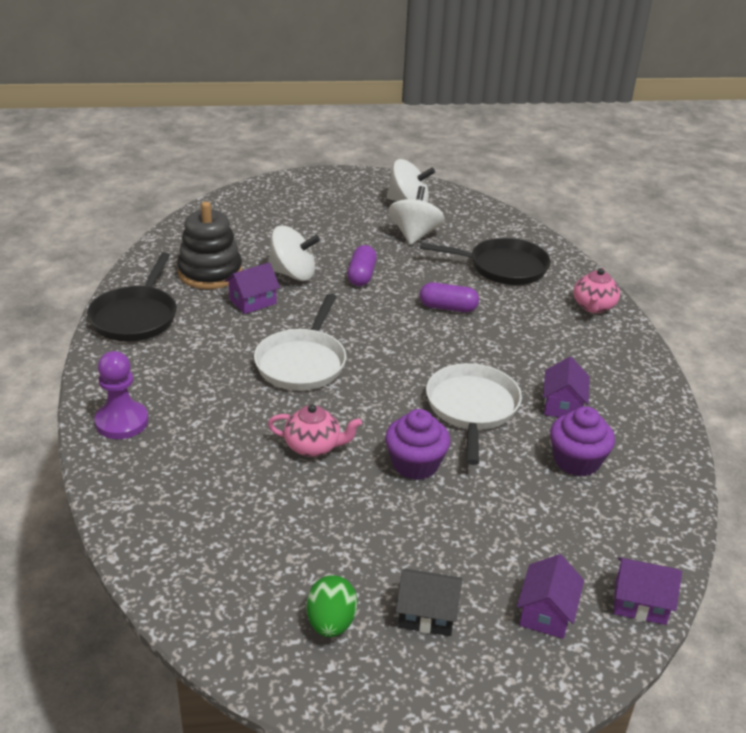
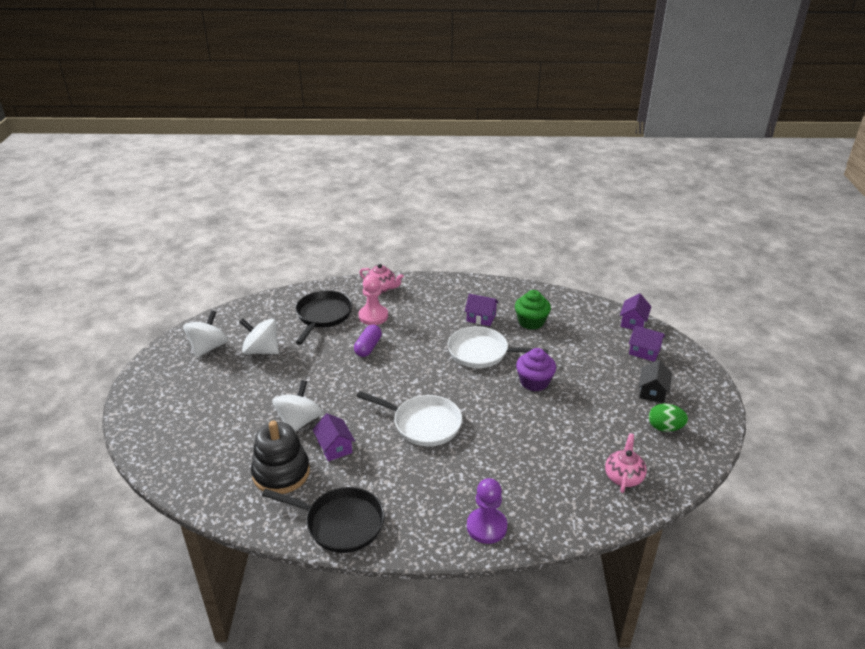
camera: 80 degrees left, 0 degrees up
(314, 447) = (517, 424): pink teapot -> pink teapot (623, 477)
(361, 275) = (313, 384): purple capsule -> none
(520, 306) = (373, 316): none -> pink pawn
(577, 461) = (531, 322): purple cupcake -> green cupcake

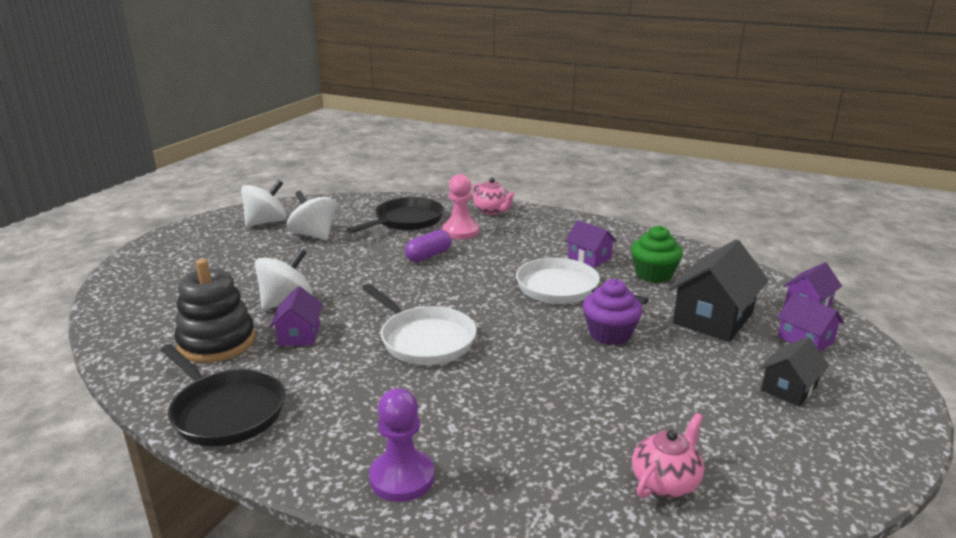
camera: 25 degrees right, 10 degrees down
(586, 350) = (713, 318): none -> black house
(665, 428) = (782, 438): green egg -> none

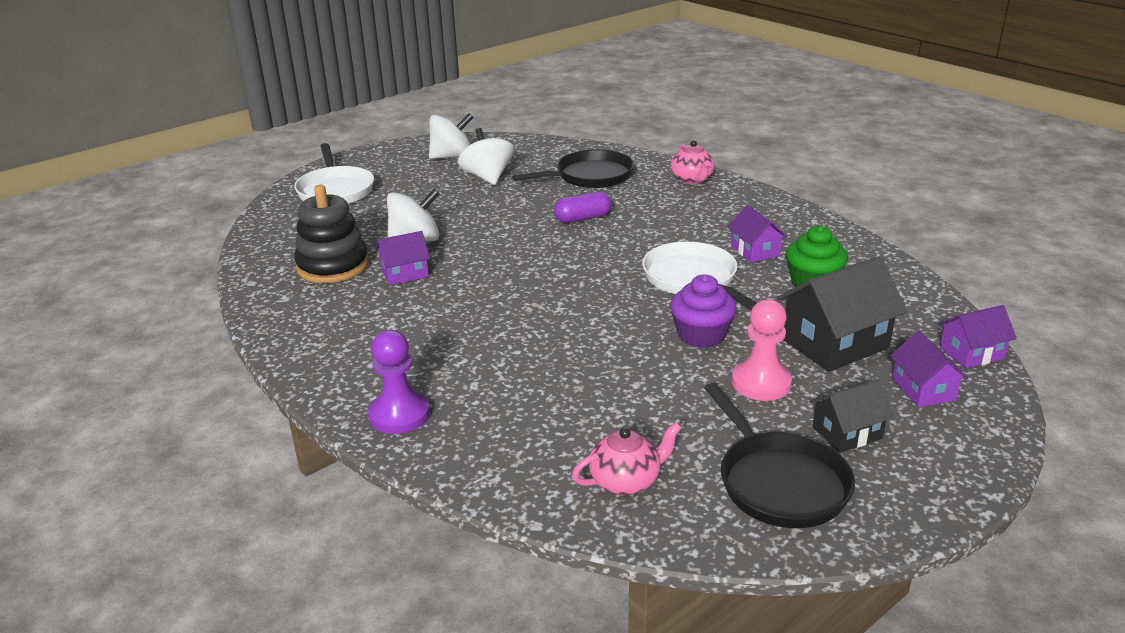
camera: 25 degrees right, 5 degrees up
(225, 411) = (301, 326): black pan -> black pan (779, 482)
(299, 334) = (404, 273): purple house -> purple house turned 45 degrees clockwise
(424, 340) = (511, 301): white pan -> white pan (335, 190)
(460, 231) = (637, 197): pink pawn -> pink pawn (761, 383)

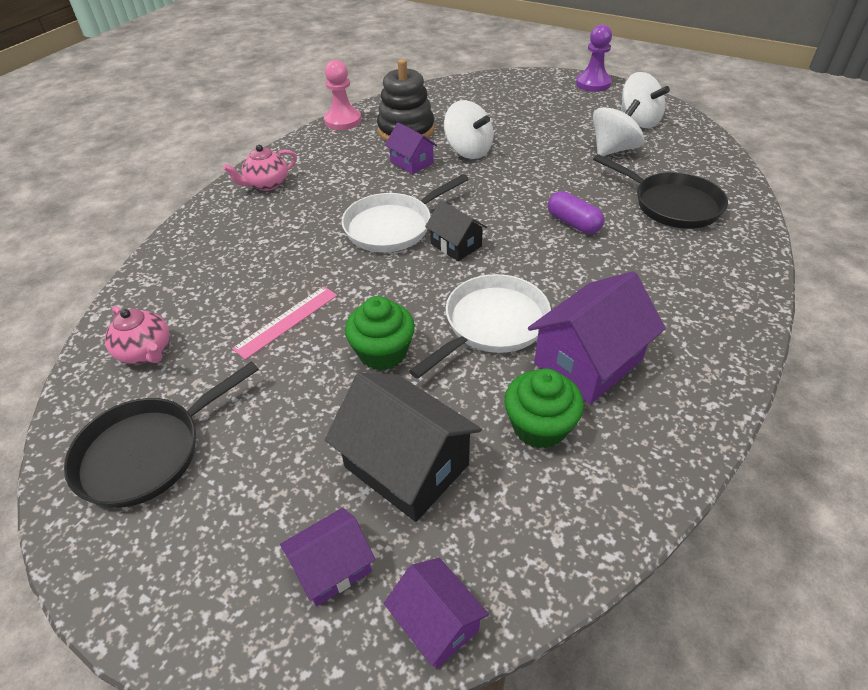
camera: 70 degrees right, 15 degrees up
(335, 190) = (526, 93): white pan -> white pan (392, 226)
(399, 415) = (218, 219): purple pawn -> purple pawn (593, 84)
(628, 382) = (287, 321): none -> pink ruler
(692, 180) = (734, 276): pink teapot -> pink teapot (266, 184)
(701, 335) = (382, 352): purple cupcake -> green cupcake
(755, 251) = (588, 361): purple house -> purple house, size x1.75
(761, 383) = (308, 413): pink pawn -> pink pawn (343, 121)
(847, 433) = (232, 497): black house -> black house (456, 245)

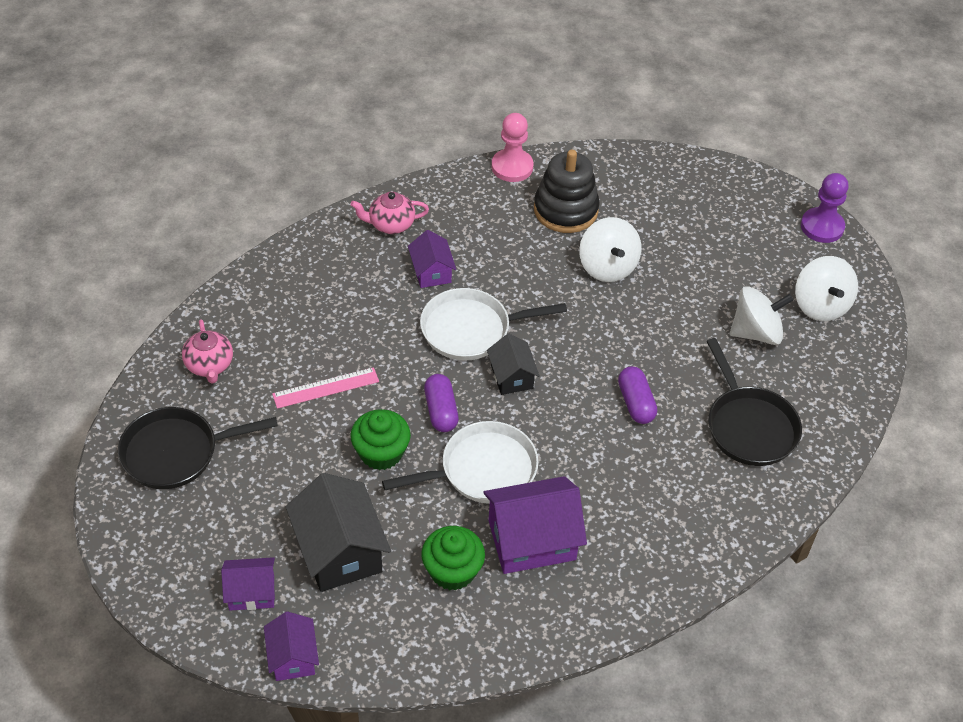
camera: 25 degrees right, 5 degrees up
(412, 162) = (541, 257): purple house -> purple house (431, 272)
(414, 294) = (441, 411): none -> purple capsule

